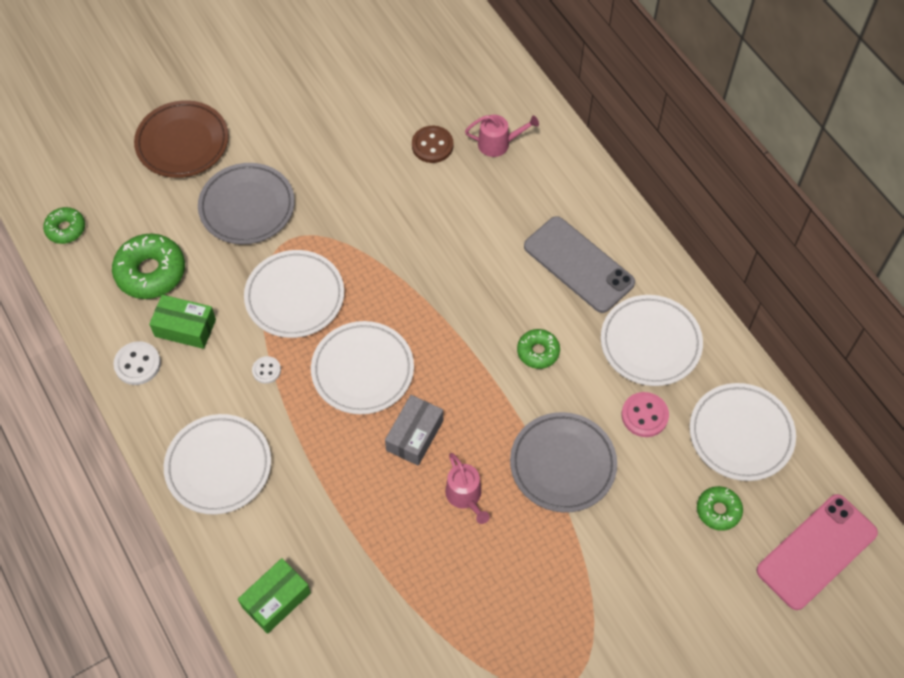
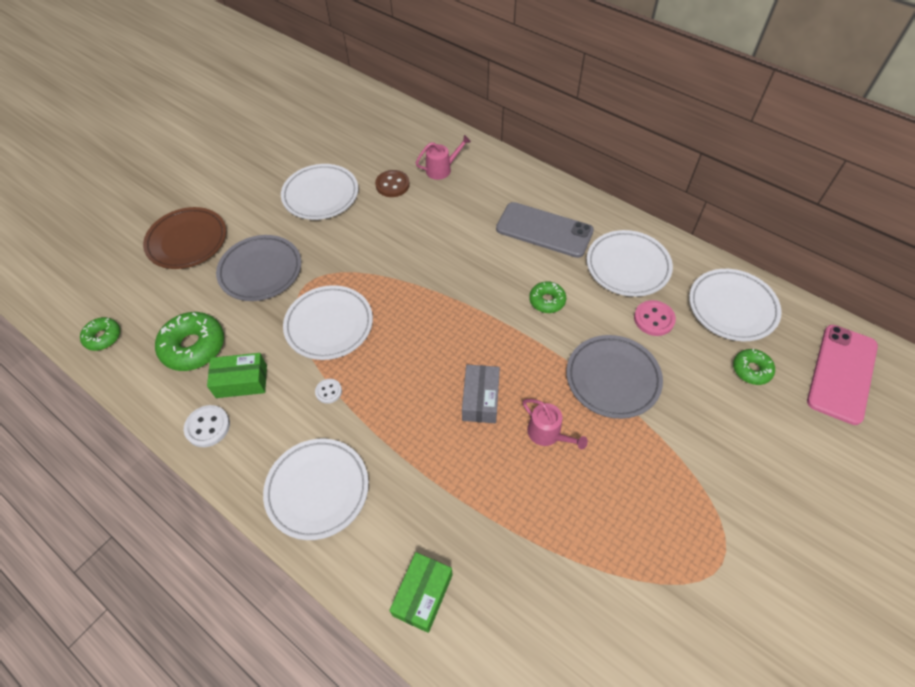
camera: 20 degrees left, 5 degrees down
(362, 370) = (412, 363): white plate -> white plate (321, 195)

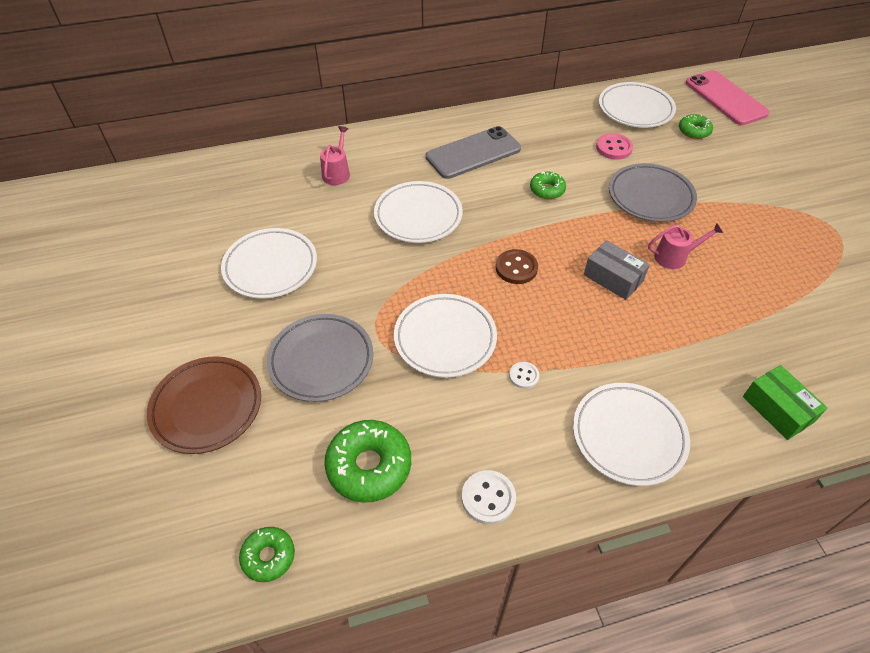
camera: 55 degrees left, 5 degrees down
(241, 381) = (453, 441): green box -> none
(392, 185) = (318, 212): brown button -> brown button (516, 268)
(627, 266) = (553, 133): white plate -> white plate (418, 216)

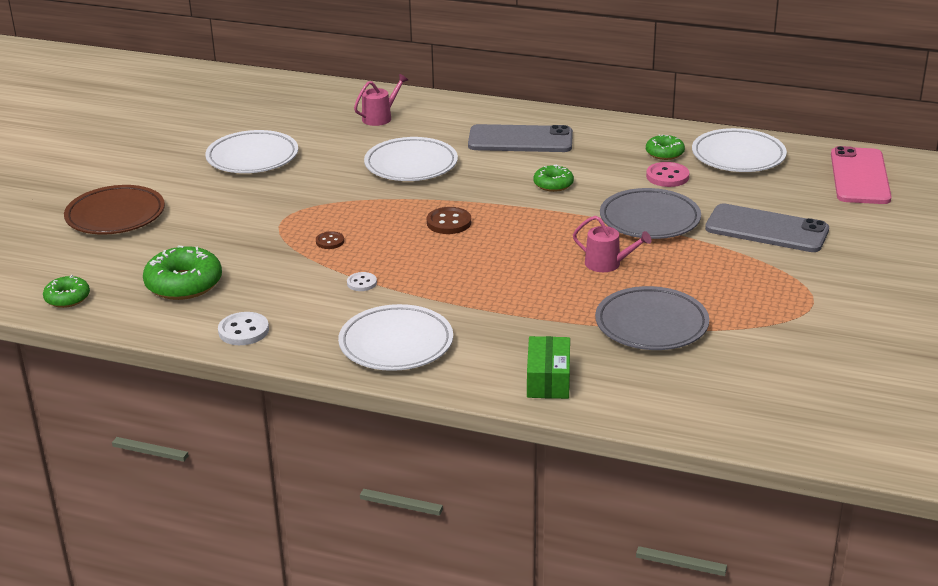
camera: 35 degrees right, 20 degrees down
(321, 360) = (222, 220): grey plate -> grey plate (651, 324)
(445, 338) = (330, 241): white plate -> brown button
(613, 278) = (526, 257): grey box -> none
(694, 131) = (777, 190): green donut -> green donut (664, 153)
(730, 172) = (766, 229): none -> grey phone

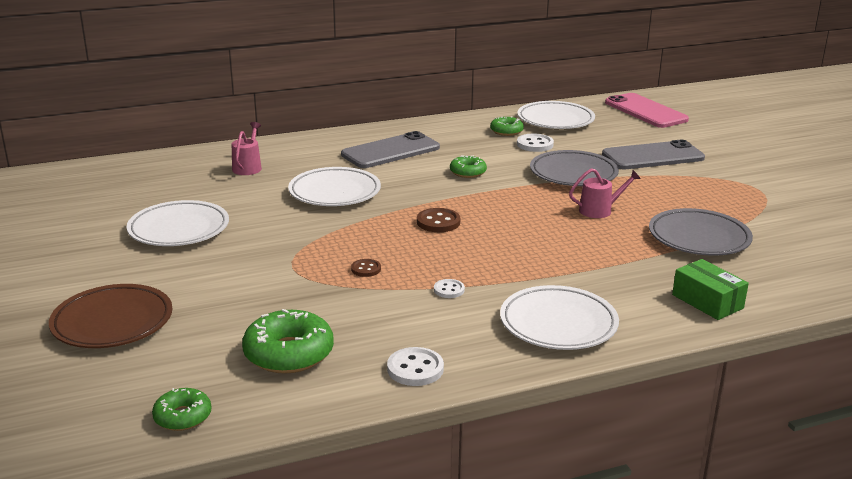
camera: 40 degrees left, 5 degrees down
(667, 176) = (535, 144): pink button -> white button

